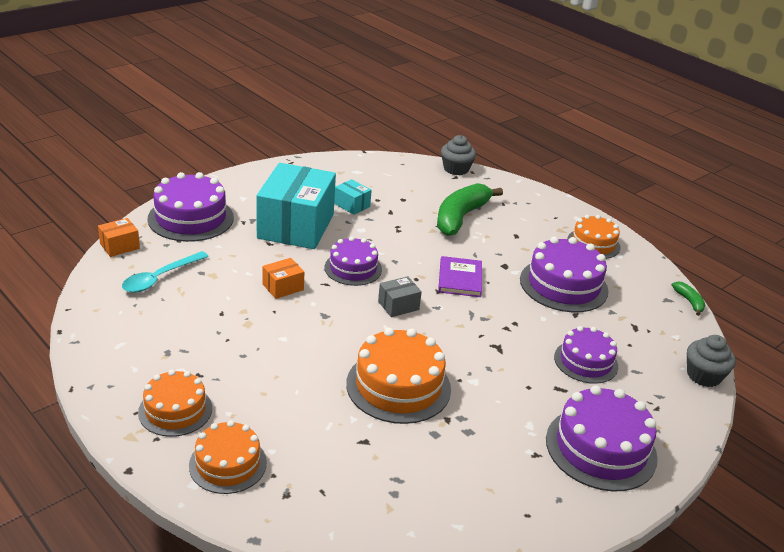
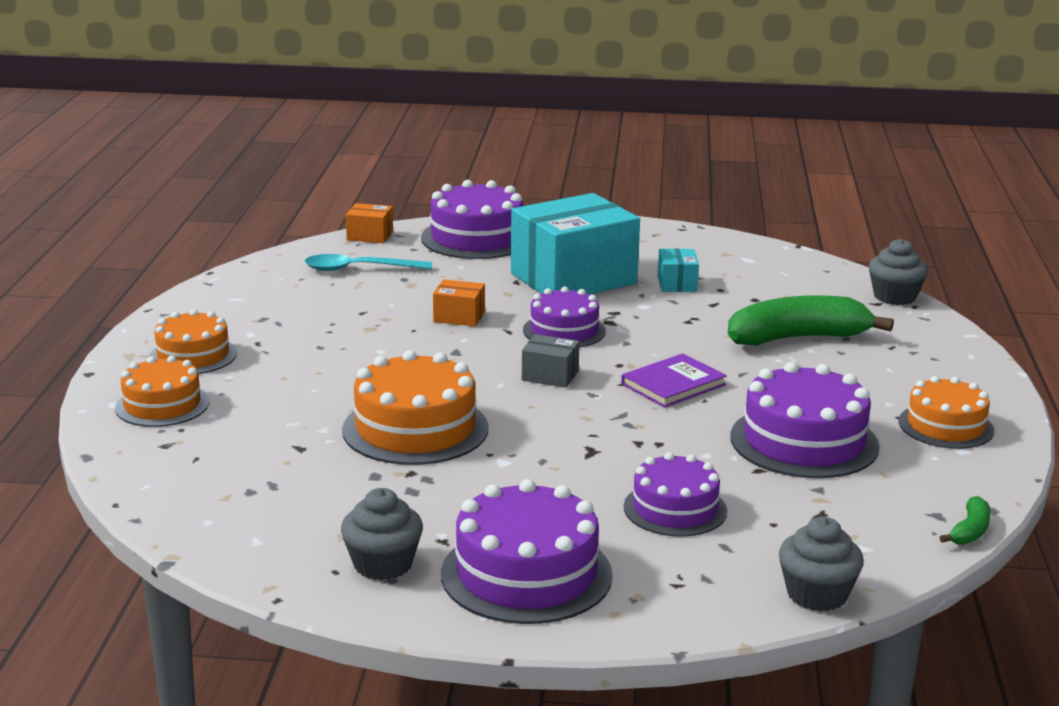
camera: 50 degrees right, 10 degrees down
(539, 492) = (383, 564): none -> grey cupcake

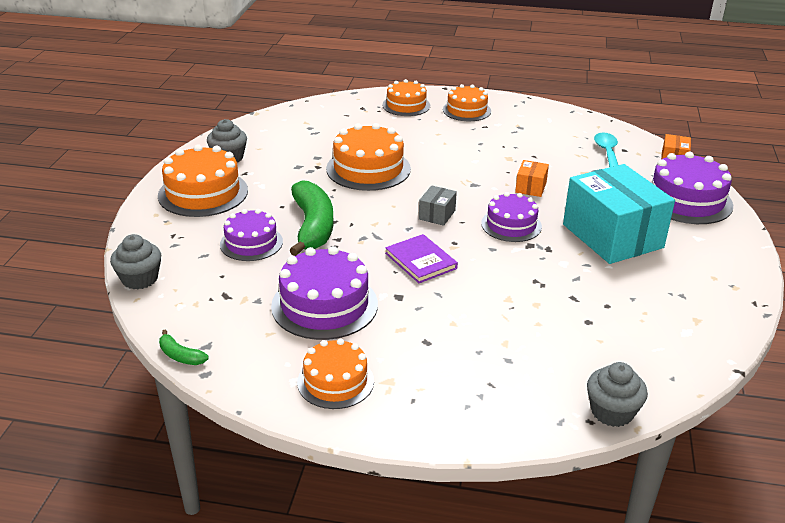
camera: 95 degrees right, 10 degrees up
(526, 574) = (203, 193): purple cake -> orange cake
(677, 283) = (614, 284): turquoise box -> none
(798, 338) = (506, 332): green banana -> green banana (313, 227)

